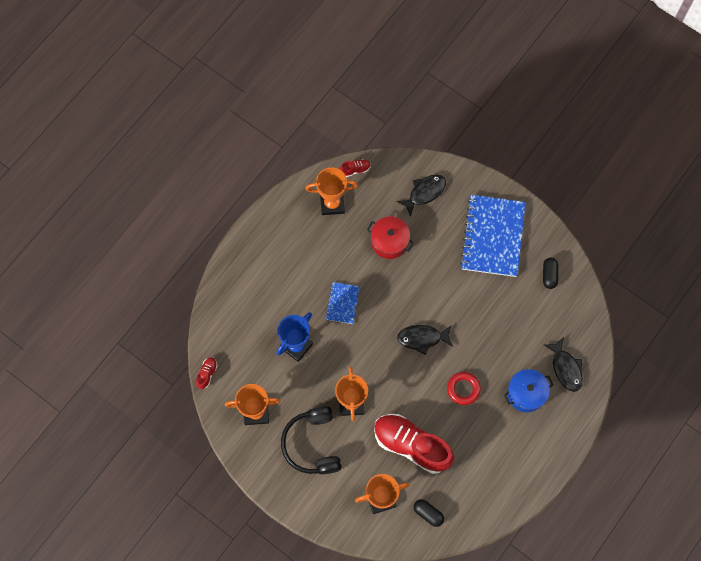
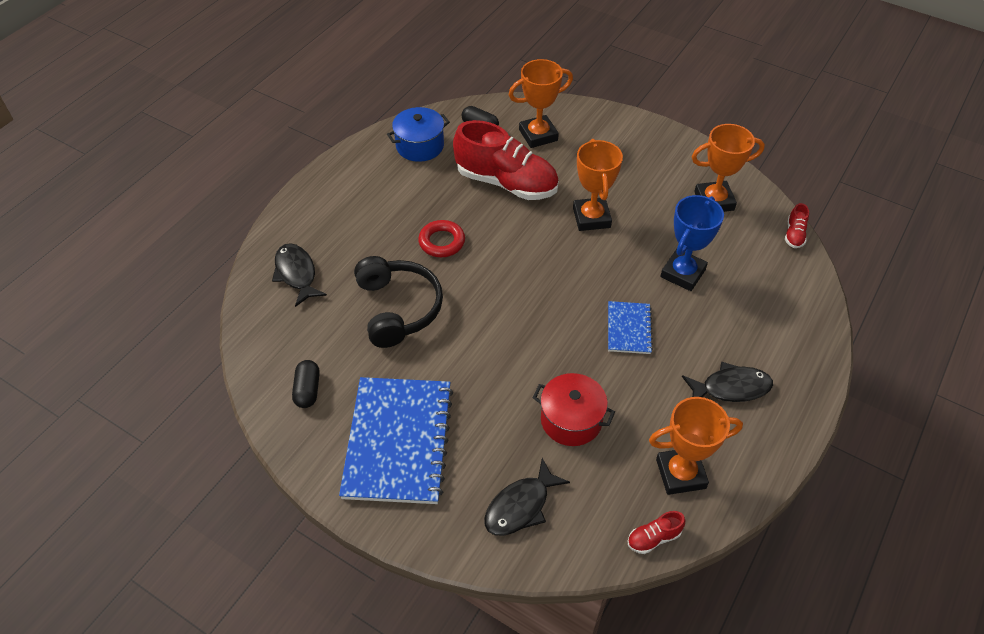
camera: 175 degrees right, 20 degrees down
(312, 444) = (632, 176): black headphones -> black headphones (398, 308)
(422, 338) = (504, 294): black fish -> black fish (731, 388)
(526, 393) = (355, 243): blue pot -> blue pot (420, 146)

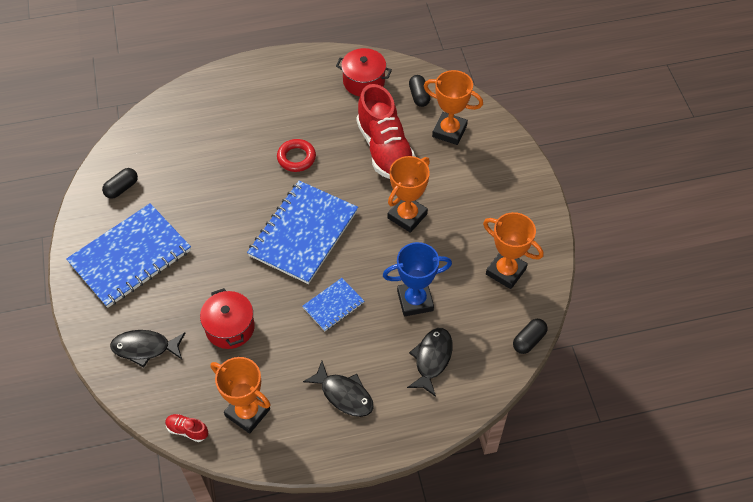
camera: 45 degrees right, 5 degrees up
(296, 274) = (195, 113): black fish -> black fish (432, 359)
(398, 308) = (221, 180): black headphones -> none
(420, 146) = (364, 81): blue pot -> red pot
(528, 294) = (303, 233): none -> blue notebook
(794, 235) = (528, 340): red shoe -> black capsule

